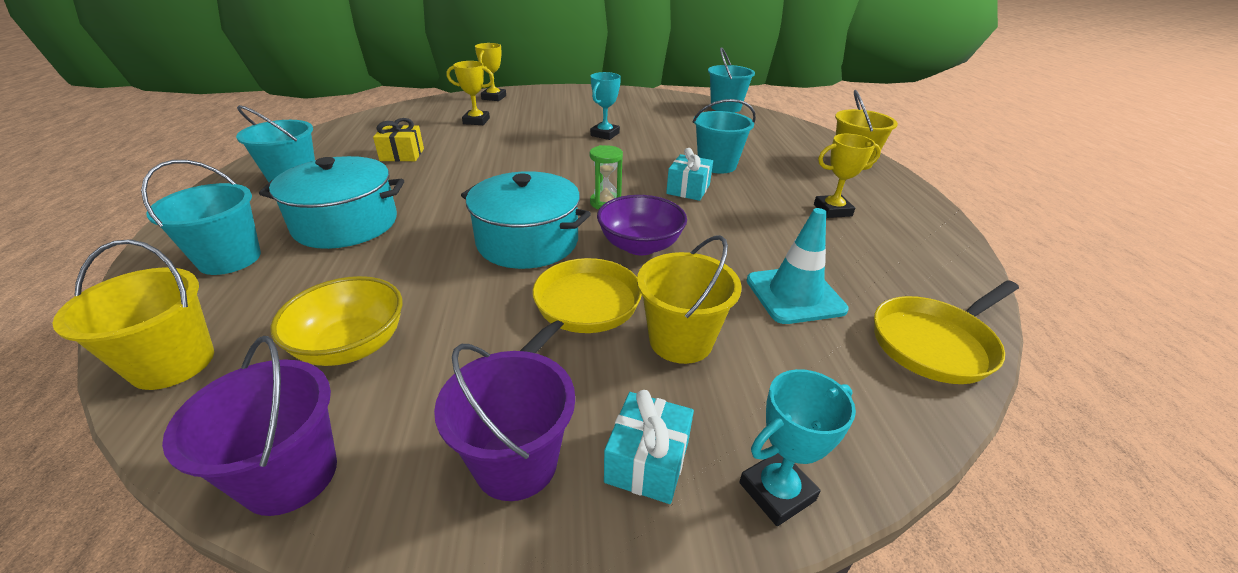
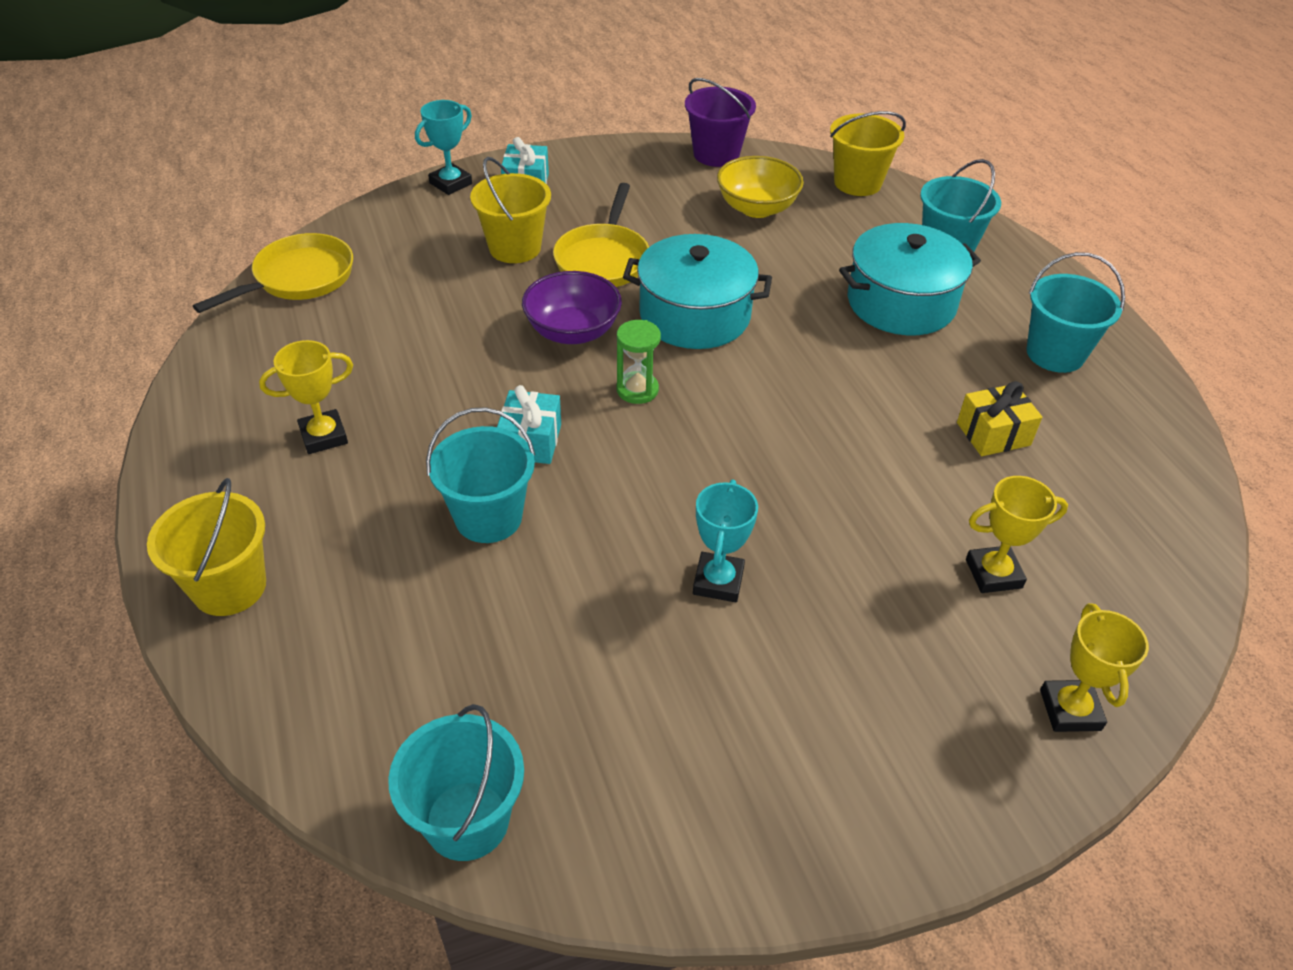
camera: 165 degrees right, 10 degrees up
(516, 463) = (601, 174): purple bucket -> none
(795, 295) = (410, 302): turquoise traffic cone -> none

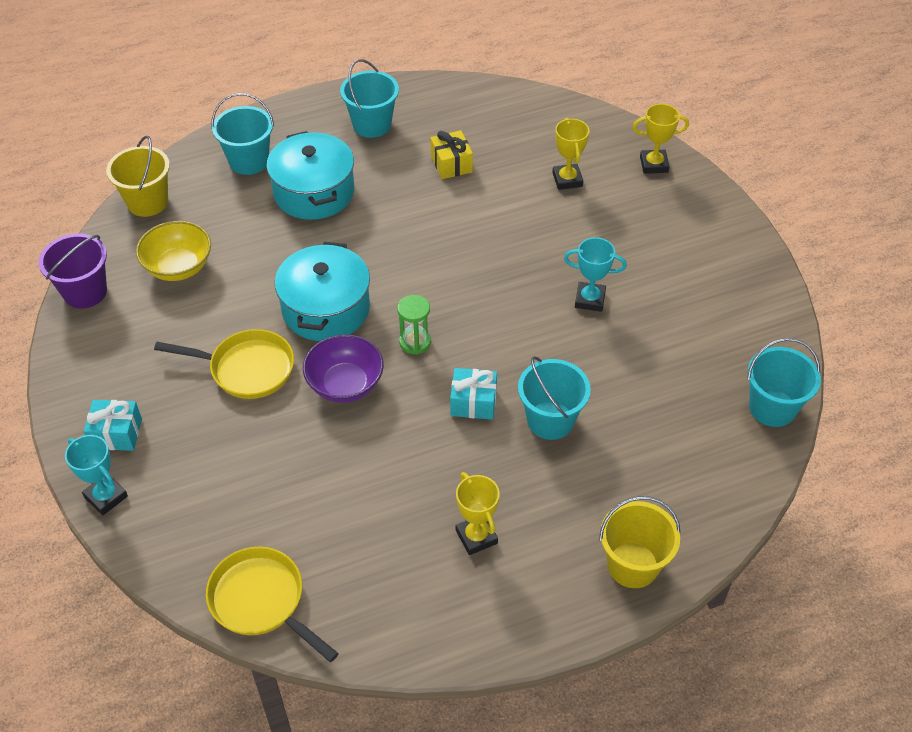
camera: 90 degrees left, 5 degrees up
(515, 248) = (224, 433): yellow bucket -> none

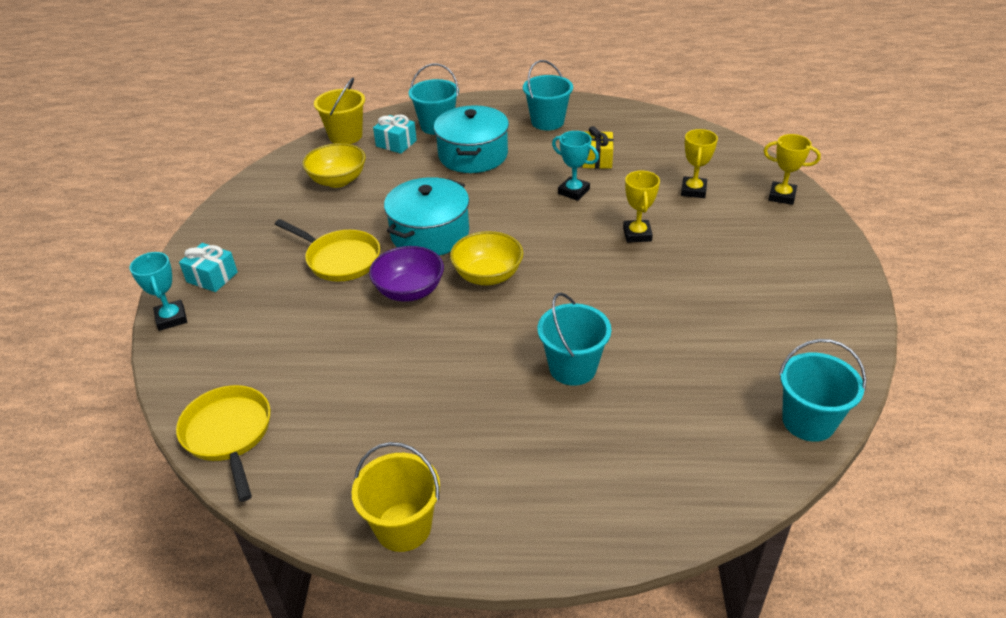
camera: 25 degrees right, 10 degrees down
(85, 292) = (261, 180): purple bucket -> none
(415, 342) = (487, 275): green hourglass -> yellow bowl
(473, 402) = (510, 334): turquoise gift -> turquoise gift (396, 143)
(476, 537) = (445, 444): yellow trophy -> yellow trophy (637, 234)
(590, 299) = (665, 282): turquoise trophy -> turquoise trophy (573, 191)
(632, 565) = (583, 520): yellow bucket -> yellow bucket (403, 527)

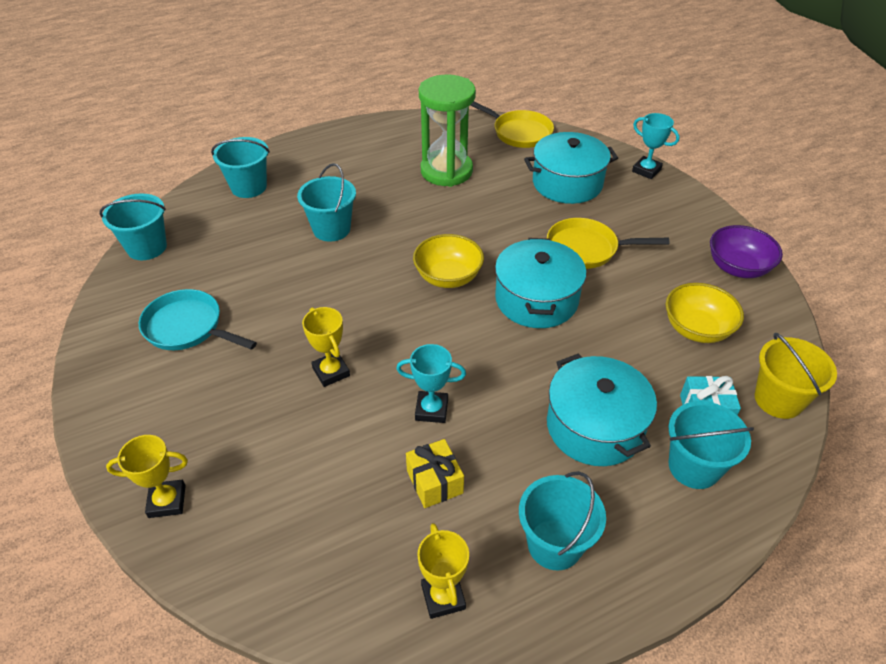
camera: 150 degrees right, 5 degrees up
(212, 277) = (664, 203): turquoise gift -> none
(269, 333) = (567, 183): none -> turquoise pot
(381, 403) = (446, 171): none -> green hourglass
(403, 527) = (381, 129): yellow bucket -> none
(409, 291) = (500, 243): purple bowl -> purple bowl (737, 268)
(655, 478) = (249, 187): none -> turquoise bucket
(693, 190) = (286, 468): yellow trophy -> yellow trophy (443, 597)
(760, 307) = (188, 327): none -> turquoise pan

